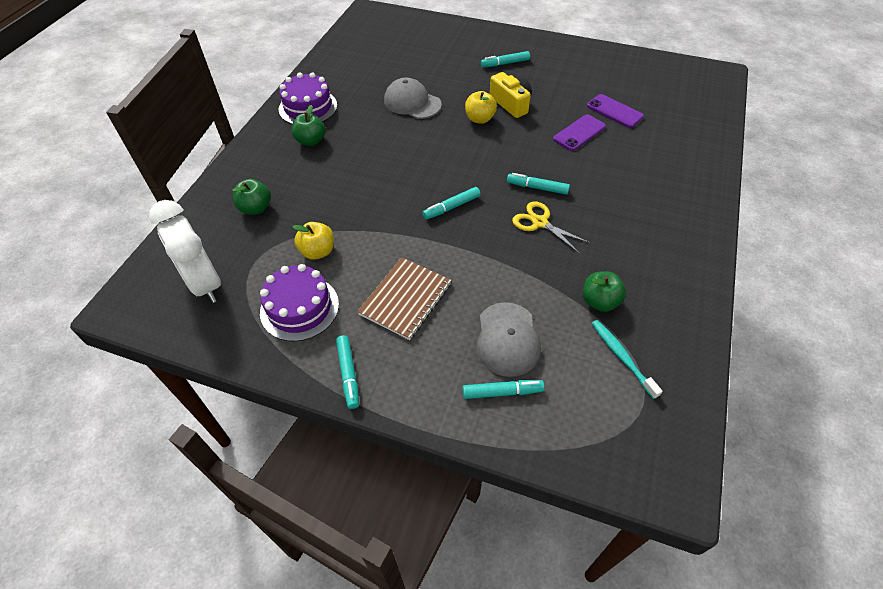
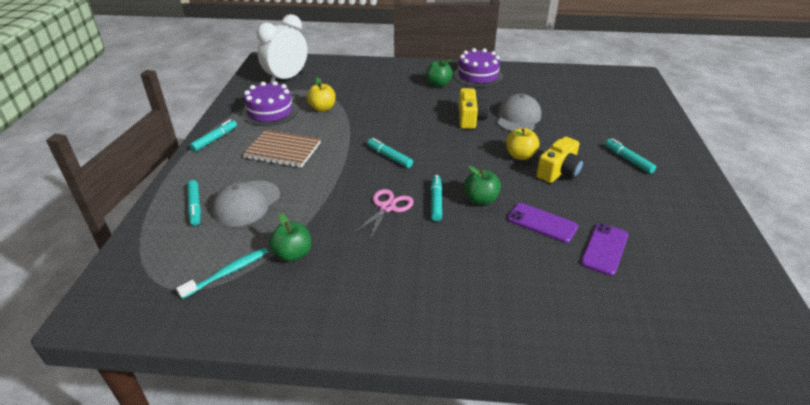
camera: 75 degrees right, 15 degrees down
(256, 208) = (357, 79): green apple -> green apple (480, 200)
(348, 374) = (215, 139): turquoise marker -> turquoise marker turned 150 degrees clockwise
(398, 134) = (470, 118): none -> yellow camera
(507, 339) = (246, 203): grey cap -> grey cap turned 45 degrees counterclockwise
(539, 222) = (387, 207): yellow scissors -> pink scissors

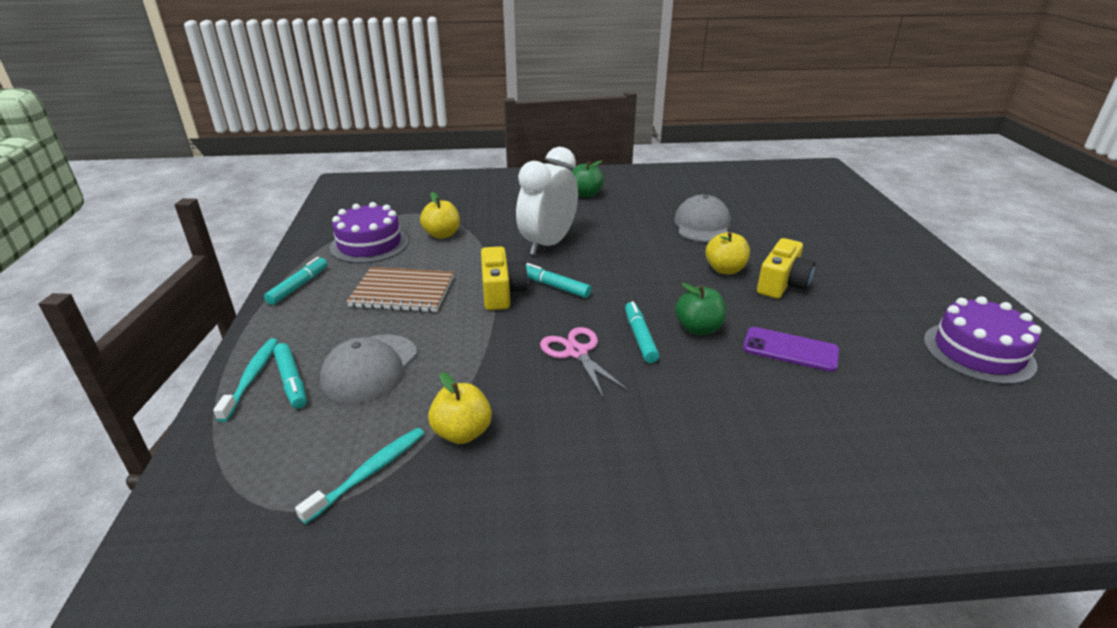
camera: 10 degrees left, 5 degrees down
(171, 201) = (251, 378): none -> turquoise toothbrush
(286, 78) = (380, 201): white clock -> white clock (548, 244)
(293, 254) = (462, 433): green apple -> yellow apple
(387, 207) = (576, 352): pink scissors -> pink scissors turned 45 degrees counterclockwise
(470, 118) = (642, 230): yellow camera -> yellow camera (501, 292)
(478, 75) = (631, 181): purple cake -> purple cake (978, 352)
(604, 249) = (885, 374): purple phone -> none
(628, 160) = (858, 262): turquoise marker -> none

